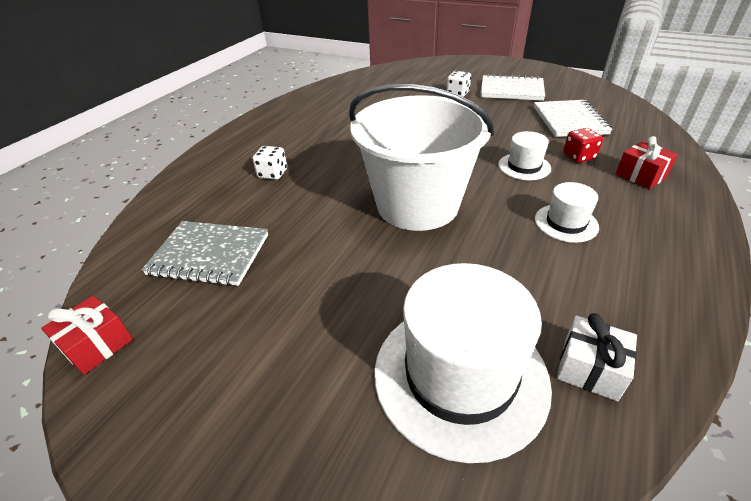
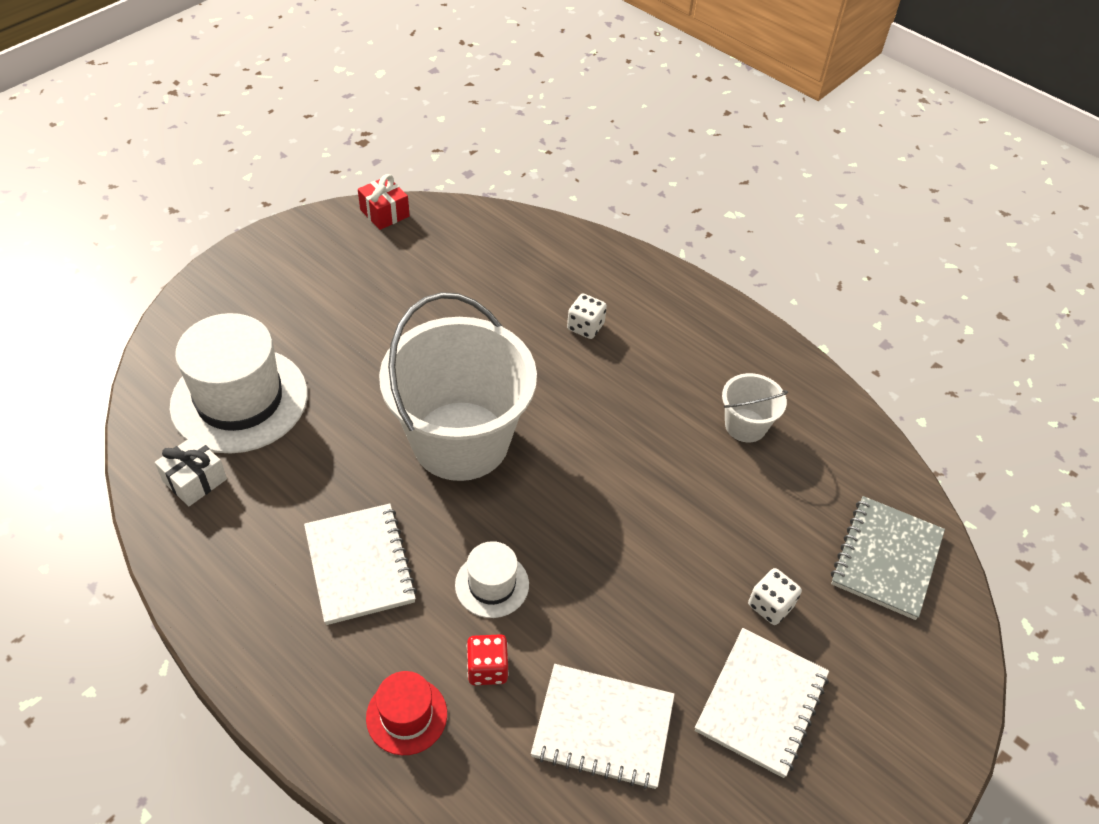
camera: 100 degrees right, 10 degrees up
(209, 255) = (458, 271): grey notebook -> grey notebook (886, 558)
(342, 111) = (745, 425): none -> white bucket
(566, 223) = (360, 565): white hat -> white notebook
(640, 176) = (406, 715): red gift -> red hat

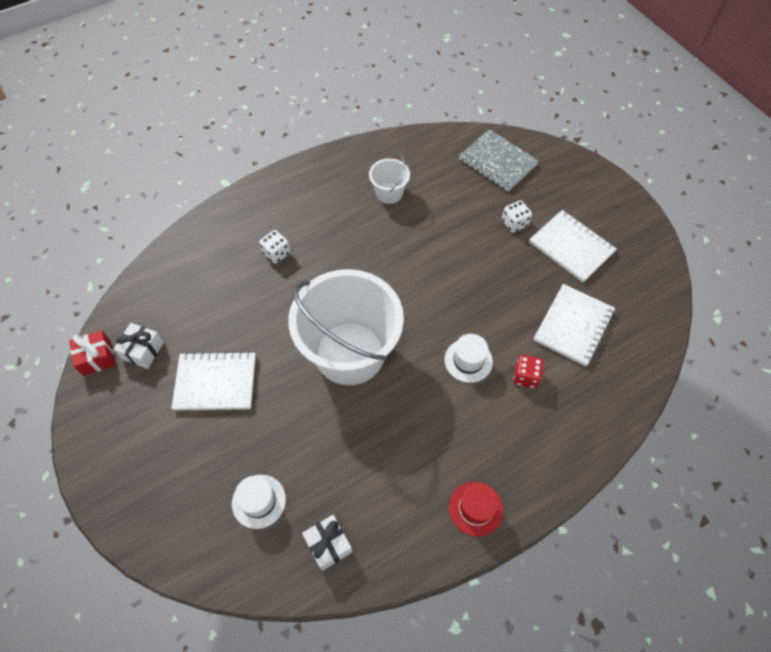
camera: 70 degrees left, 10 degrees up
(239, 399) = (259, 501): white hat -> white hat, size x0.49
(360, 565) = (434, 437): white notebook -> white notebook (215, 382)
(404, 246) = (143, 351): none -> white gift
(406, 715) = (548, 429): red hat -> red hat (475, 508)

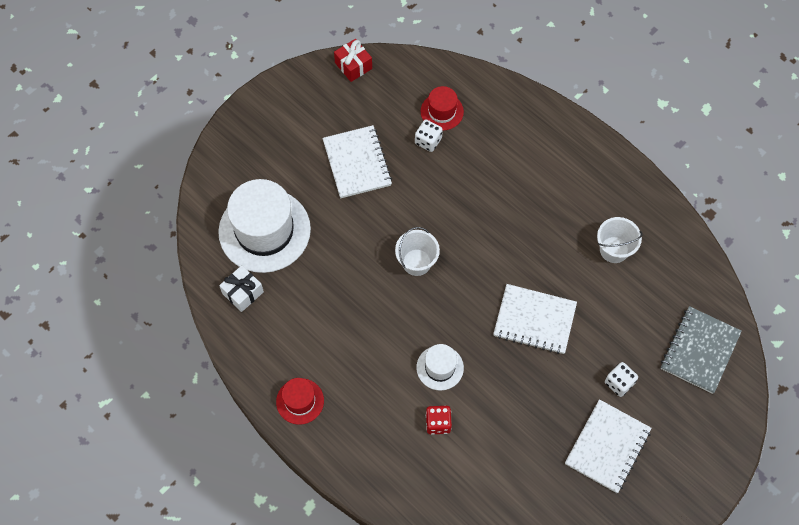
camera: 75 degrees right, 5 degrees up
(143, 351) = (370, 97): white gift -> none
(192, 289) = (442, 111): none -> red hat
(259, 501) = (264, 230): white hat -> white hat, size x2.04
(276, 253) = (504, 168): white dice -> white dice (428, 141)
(350, 353) = (416, 262): white bucket -> white bucket, size x0.44
(573, 326) = (508, 461): white notebook -> white notebook (534, 320)

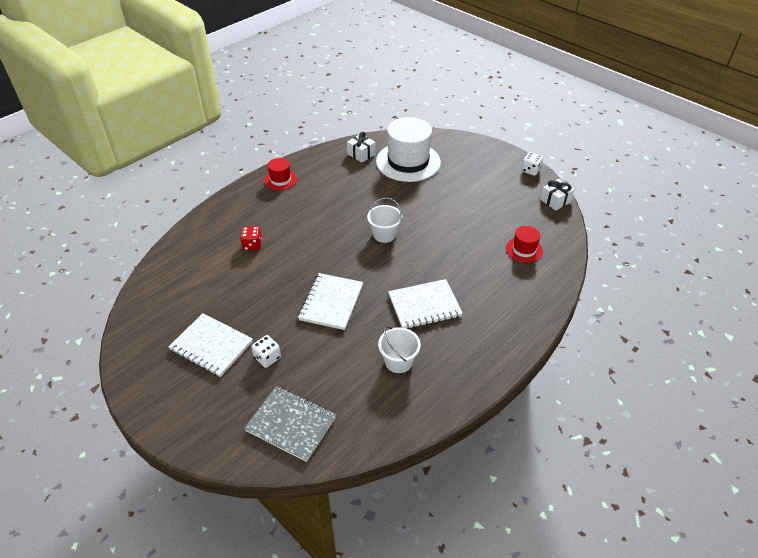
camera: 90 degrees right, 20 degrees down
(353, 65) = (555, 201): red gift -> white gift
(357, 163) = (468, 203): white notebook -> white notebook (424, 306)
(428, 141) = (494, 241): white dice -> white dice (530, 170)
(440, 367) = (296, 246): white hat -> none

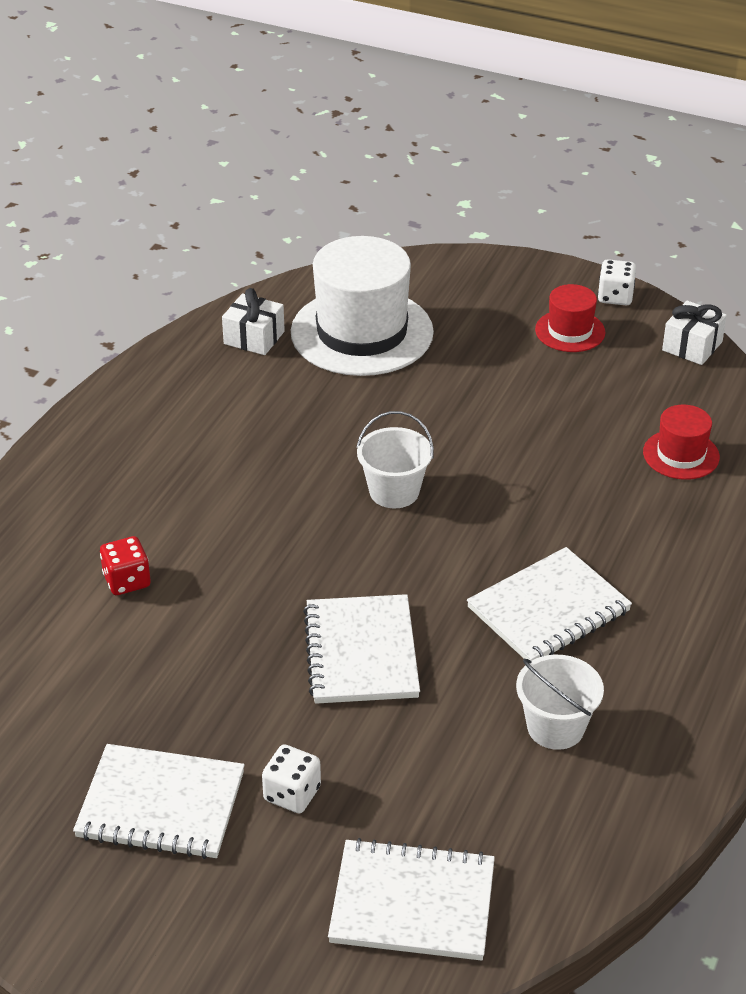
camera: 20 degrees left, 5 degrees down
(280, 180) = (108, 430): red hat -> red hat (570, 331)
(291, 424) = (412, 903): grey notebook -> white notebook

